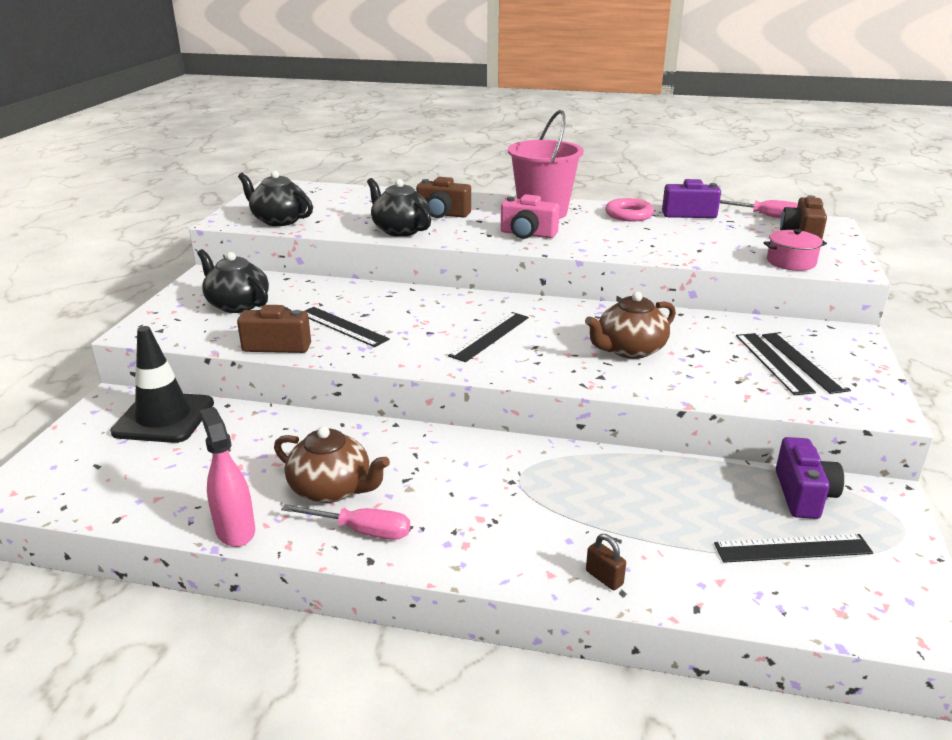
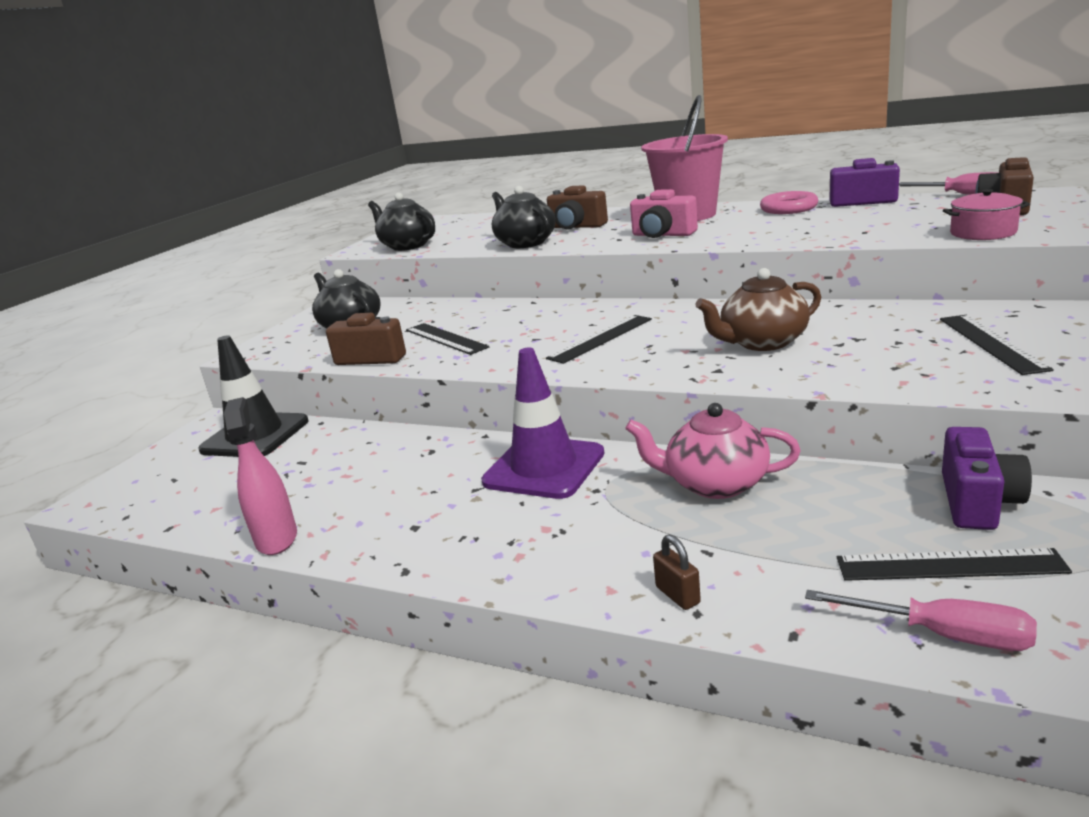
camera: 15 degrees right, 5 degrees down
(332, 489) = (392, 499): brown teapot -> none
(362, 531) = (407, 540): pink screwdriver -> pink screwdriver (942, 634)
(460, 459) = (544, 468): none -> purple traffic cone
(607, 477) = (715, 484): none -> pink teapot
(773, 363) = (948, 346): black ruler -> none

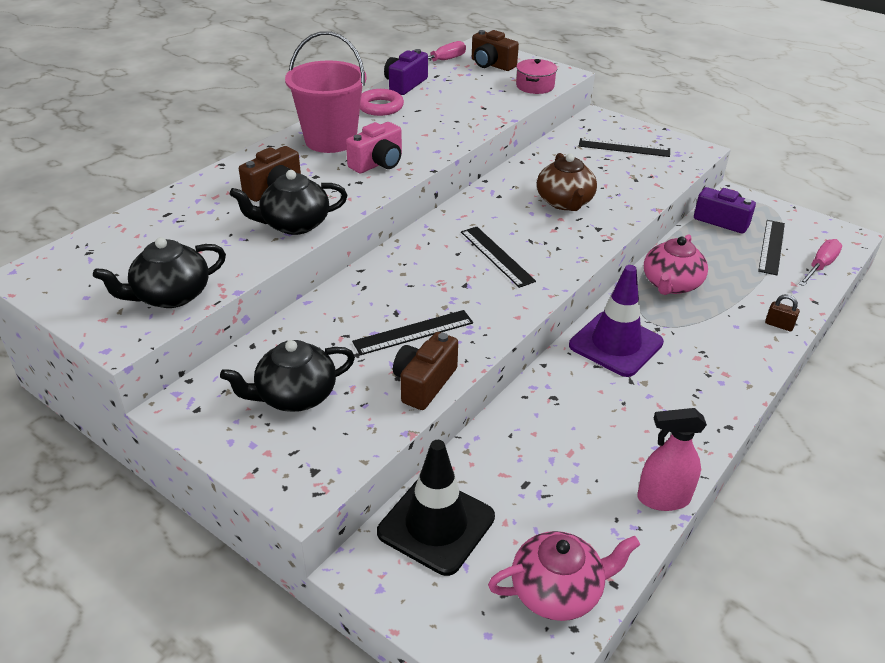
camera: 80 degrees left, 15 degrees up
(168, 501) = (558, 591): none -> pink teapot
(677, 595) = (779, 325): brown padlock -> brown padlock turned 45 degrees clockwise

